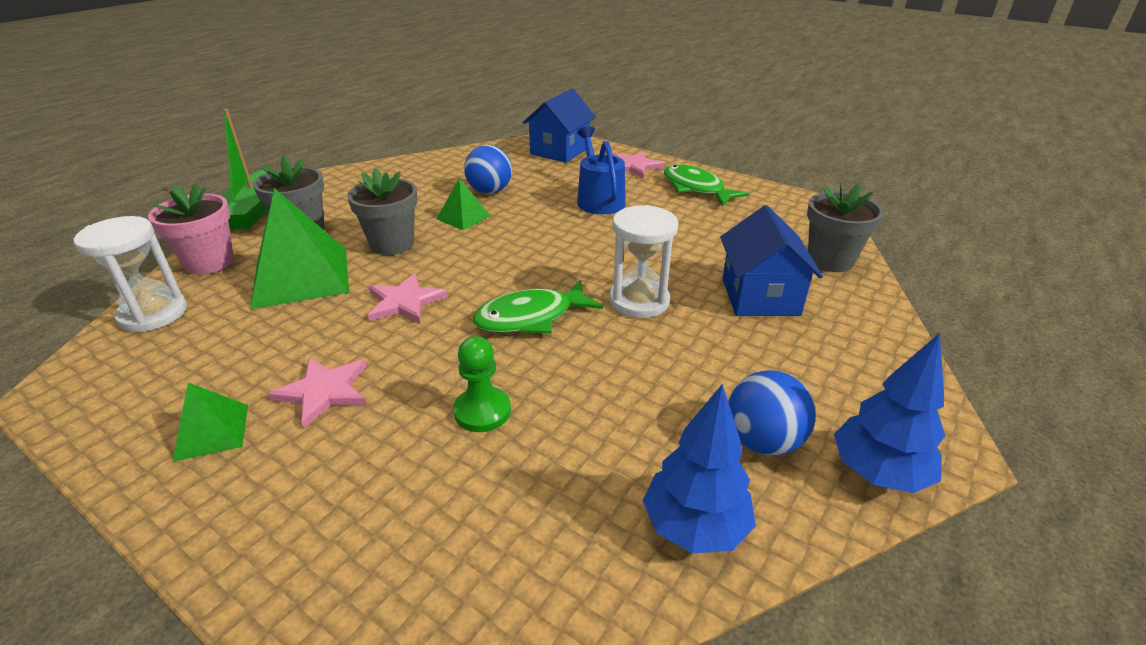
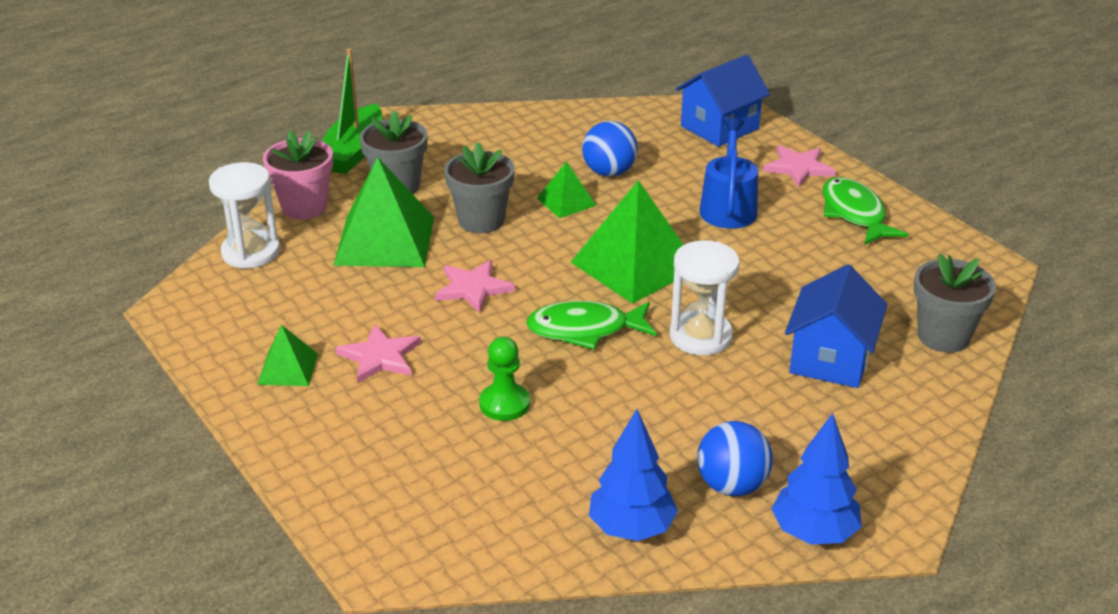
camera: 20 degrees right, 0 degrees up
(547, 254) = (634, 265): none -> green pyramid

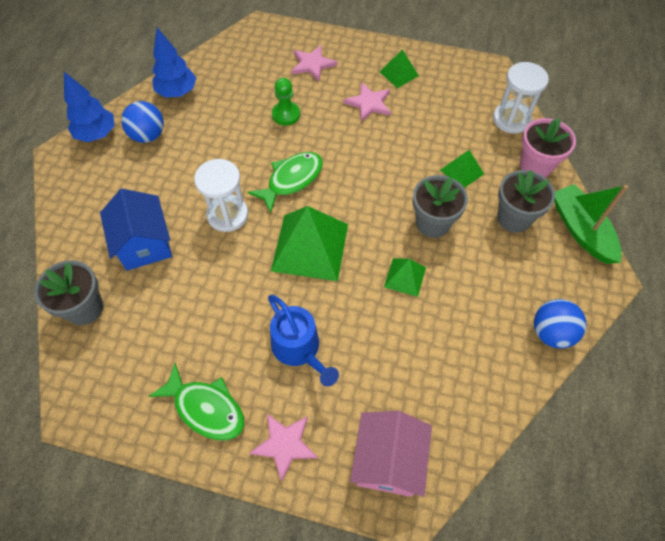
camera: 140 degrees right, 25 degrees up
(384, 240) = (462, 171): green pyramid -> green pyramid, size x0.51
(473, 288) = (377, 170): pink star -> pink star (312, 64)
(609, 172) = (410, 330): blue ball -> blue ball (551, 333)
(719, 127) = (388, 461): blue house -> pink house

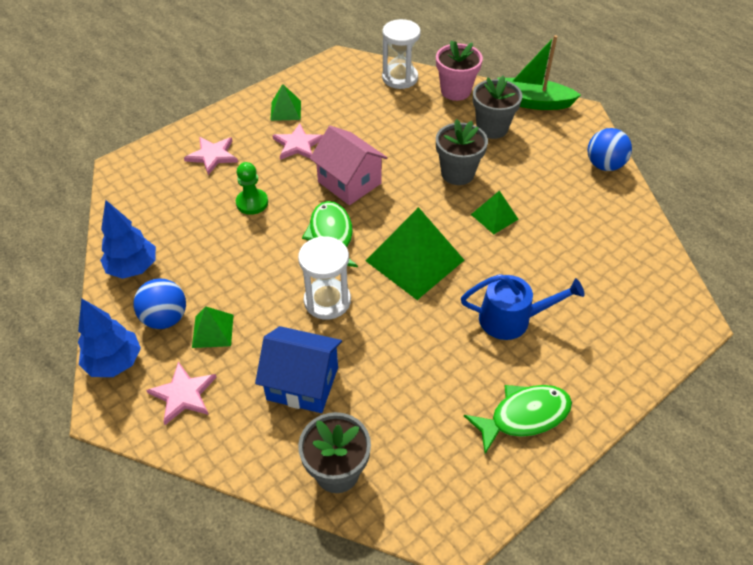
camera: 55 degrees left, 10 degrees down
(284, 444) = (595, 374): pink star -> pink star (183, 394)
(388, 461) = (650, 313): pink house -> pink house (349, 182)
(462, 171) = (423, 130): green pyramid -> green pyramid (213, 331)

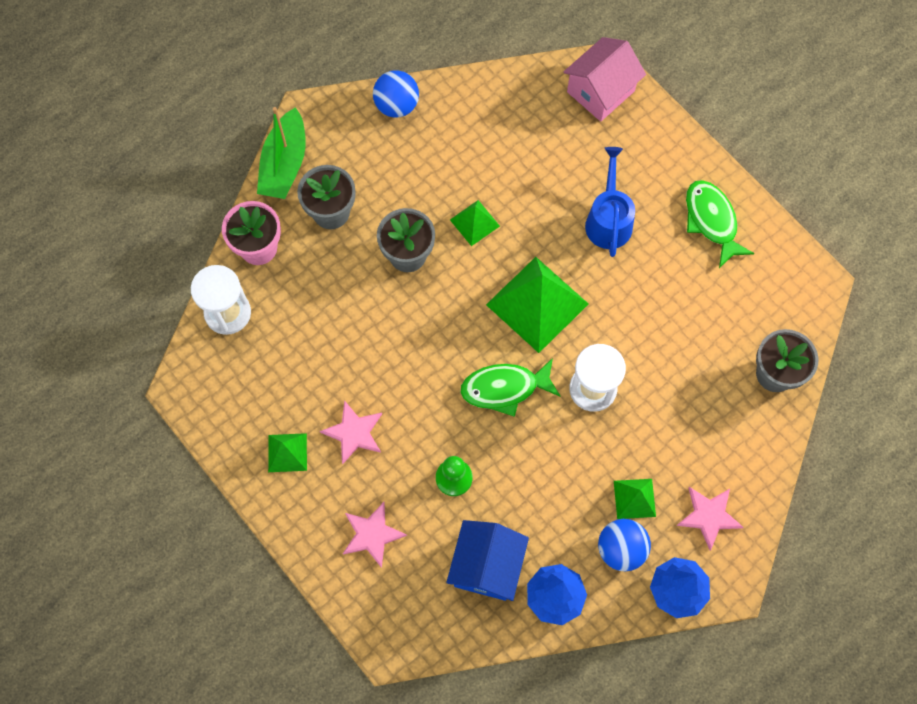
camera: 90 degrees left, 20 degrees up
(302, 383) = (690, 407): blue house -> blue house (486, 566)
(349, 182) = (421, 371): pink house -> pink house (600, 91)

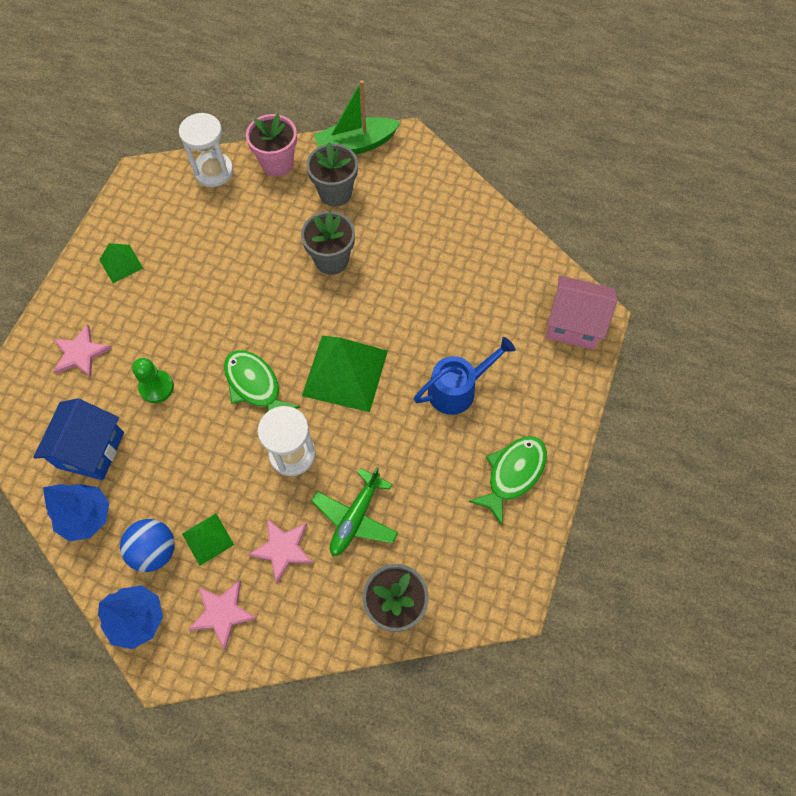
camera: 60 degrees right, 5 degrees down
(354, 433) = (160, 299): pink star -> pink star (282, 549)
(396, 105) = (455, 189): blue ball -> none
(474, 222) = (389, 292): green pyramid -> none
(486, 566) = (91, 450): blue house -> blue house turned 60 degrees counterclockwise
(681, 366) = (355, 517): none -> green plane

